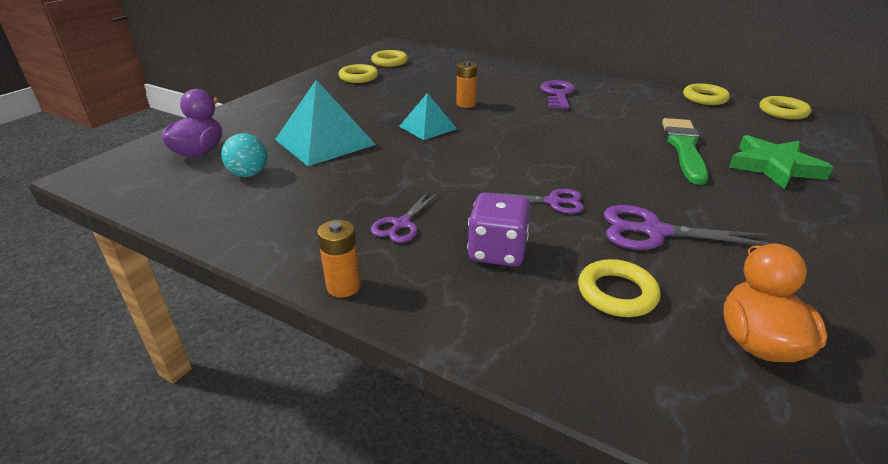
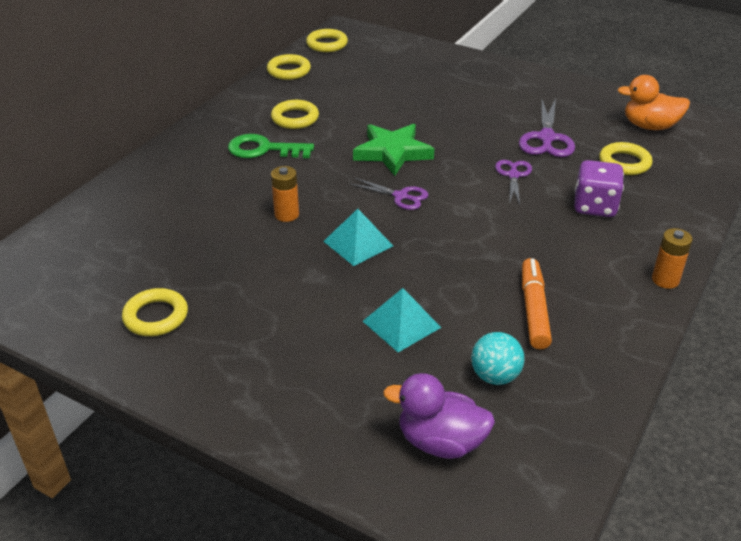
camera: 90 degrees left, 5 degrees up
(321, 196) = (533, 310): none -> orange marker
(324, 142) = (401, 324): turquoise pyramid -> turquoise pyramid, size x0.60
(389, 62) = (85, 287): yellow ring -> yellow ring (295, 118)
(401, 224) = (570, 255): purple scissors -> purple scissors (401, 196)
(557, 94) = (263, 149): purple key -> green key
(684, 148) = (405, 102): green brush -> none
(774, 167) = (437, 73): green star -> green star (393, 152)

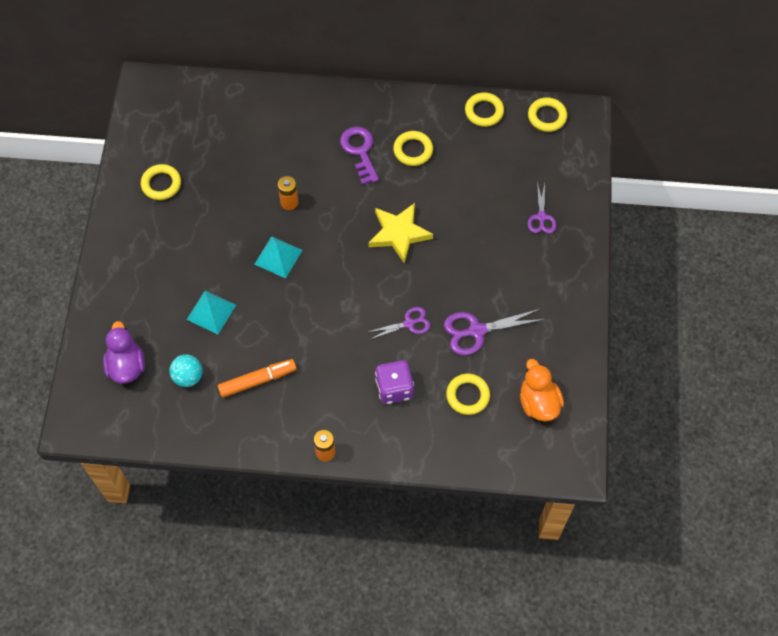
camera: 65 degrees right, 25 degrees up
(263, 149) = (360, 151): green key -> purple key
(393, 152) = (399, 234): green star -> yellow star
(401, 196) = (344, 261): purple scissors -> purple scissors (541, 217)

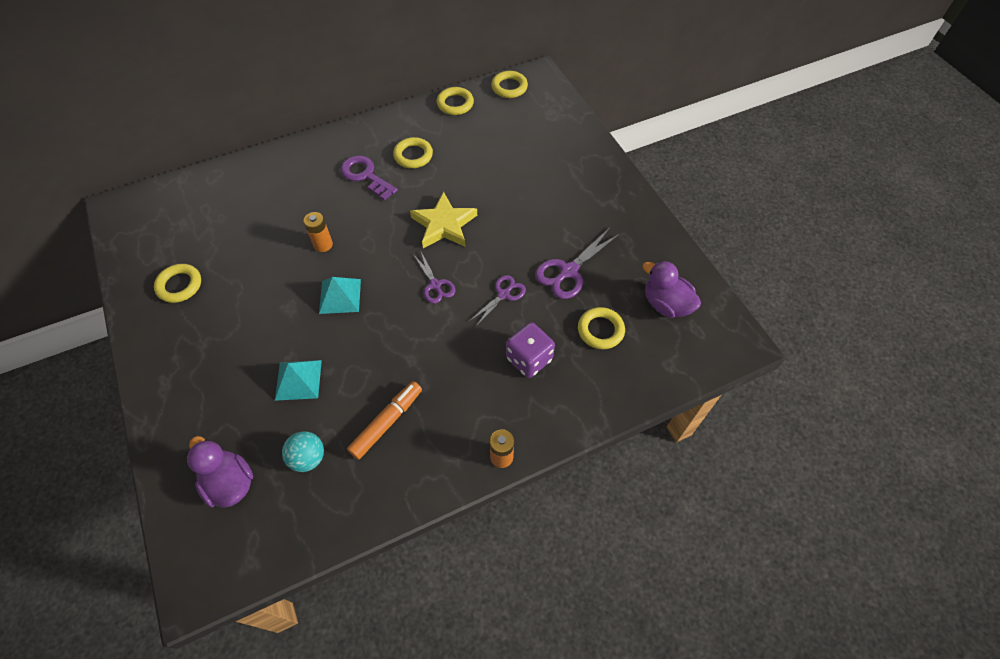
camera: 30 degrees left, 5 degrees down
(538, 402) = (666, 304): orange duck -> purple duck
(541, 217) = (558, 159): purple scissors -> purple scissors (435, 285)

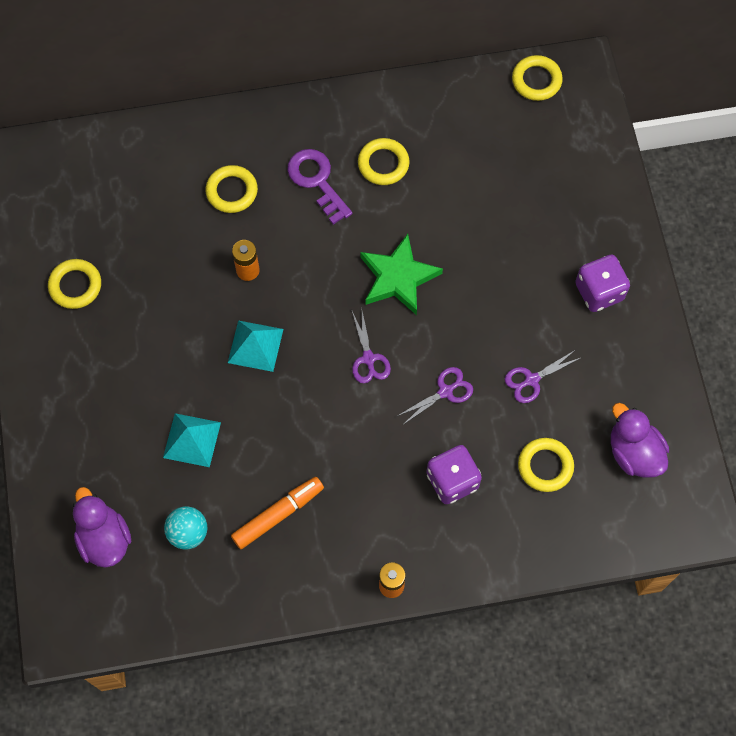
camera: 15 degrees right, 10 degrees up
(444, 225) = (398, 278): yellow star -> green star
(455, 104) = (457, 92): yellow ring -> yellow ring (232, 191)
(568, 271) = (531, 380): purple scissors -> purple scissors, size x0.64
(598, 202) = (599, 292): none -> purple dice

